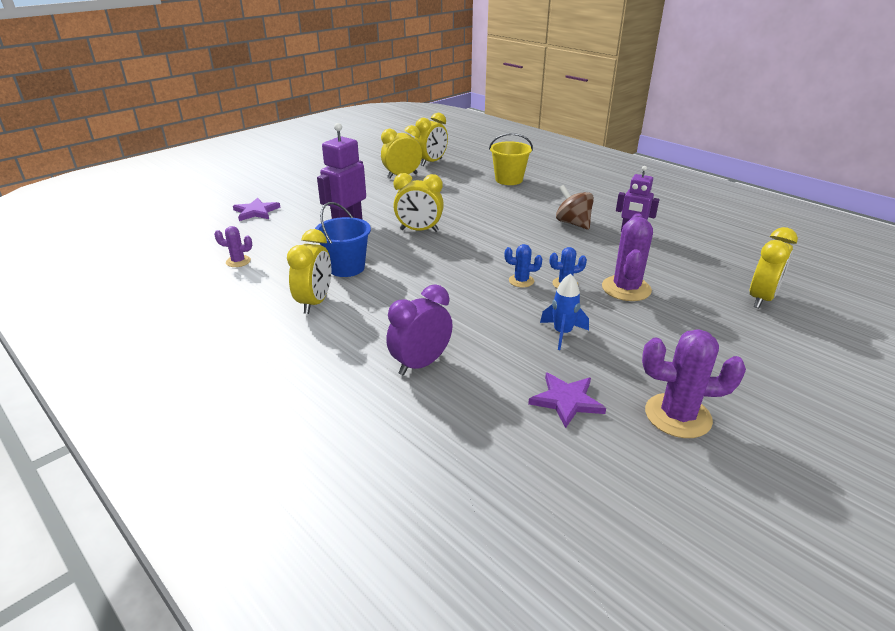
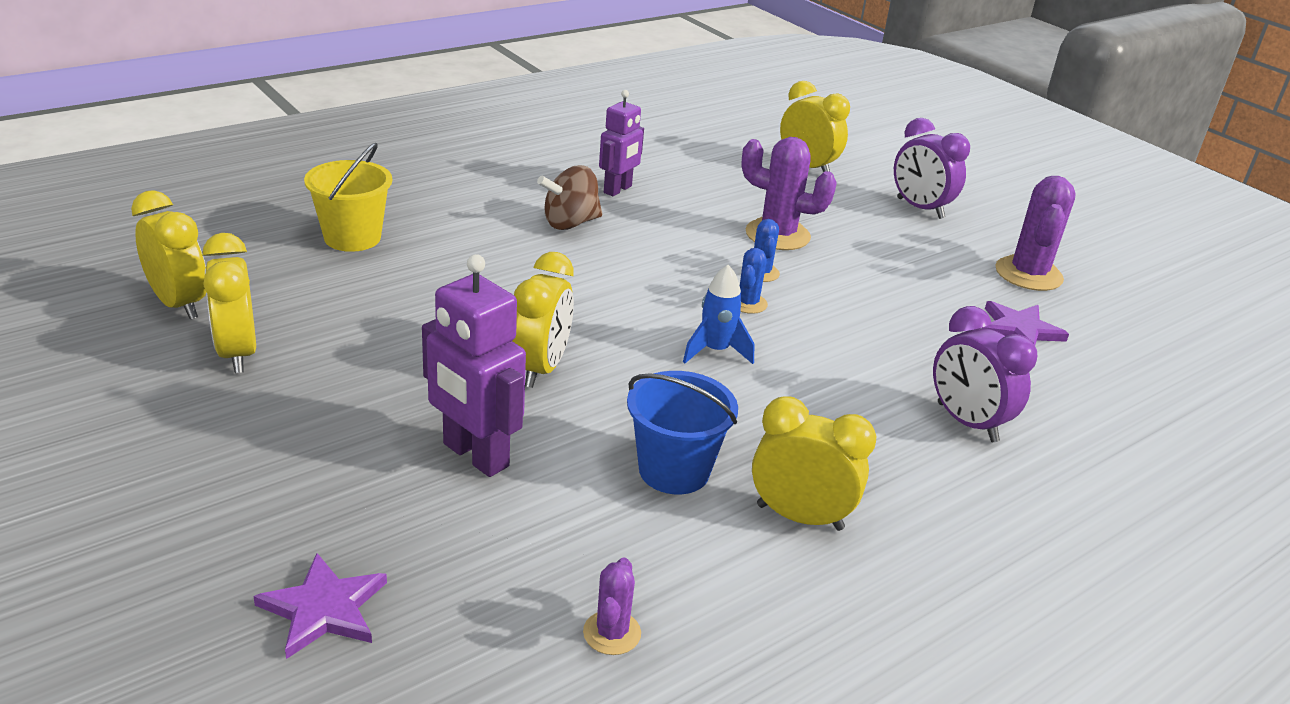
camera: 85 degrees left, 0 degrees up
(562, 333) = (885, 302): blue rocket -> blue rocket (715, 351)
(750, 356) = (920, 208): none -> purple clock

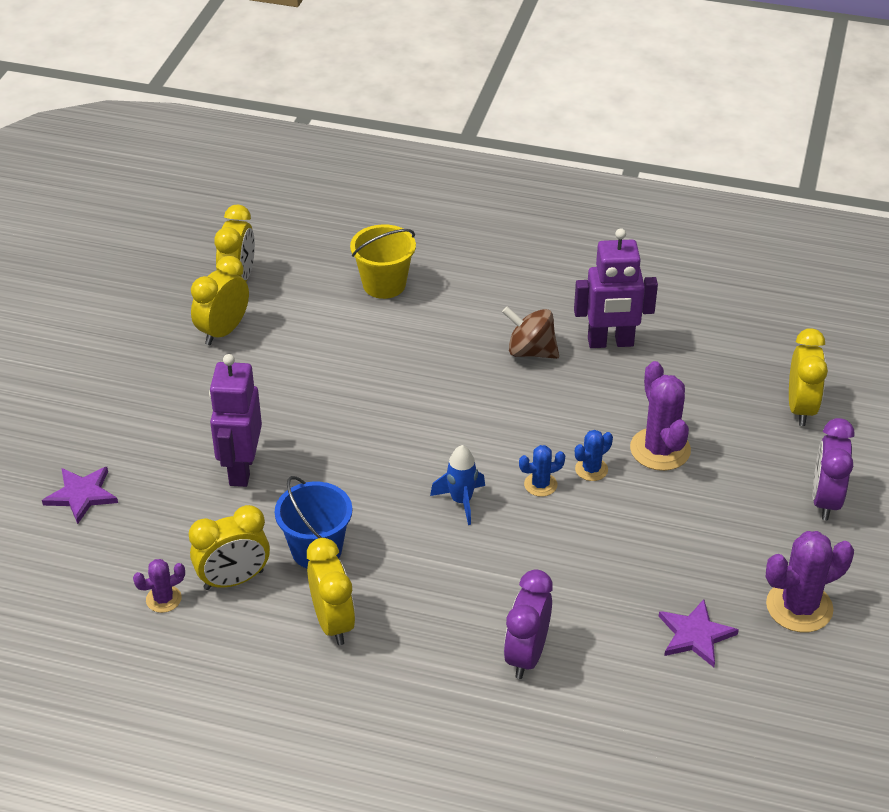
camera: 55 degrees right, 10 degrees up
(541, 369) = (348, 443): yellow clock -> yellow clock (234, 580)
(618, 189) = (610, 342): purple robot -> purple robot, size x1.50

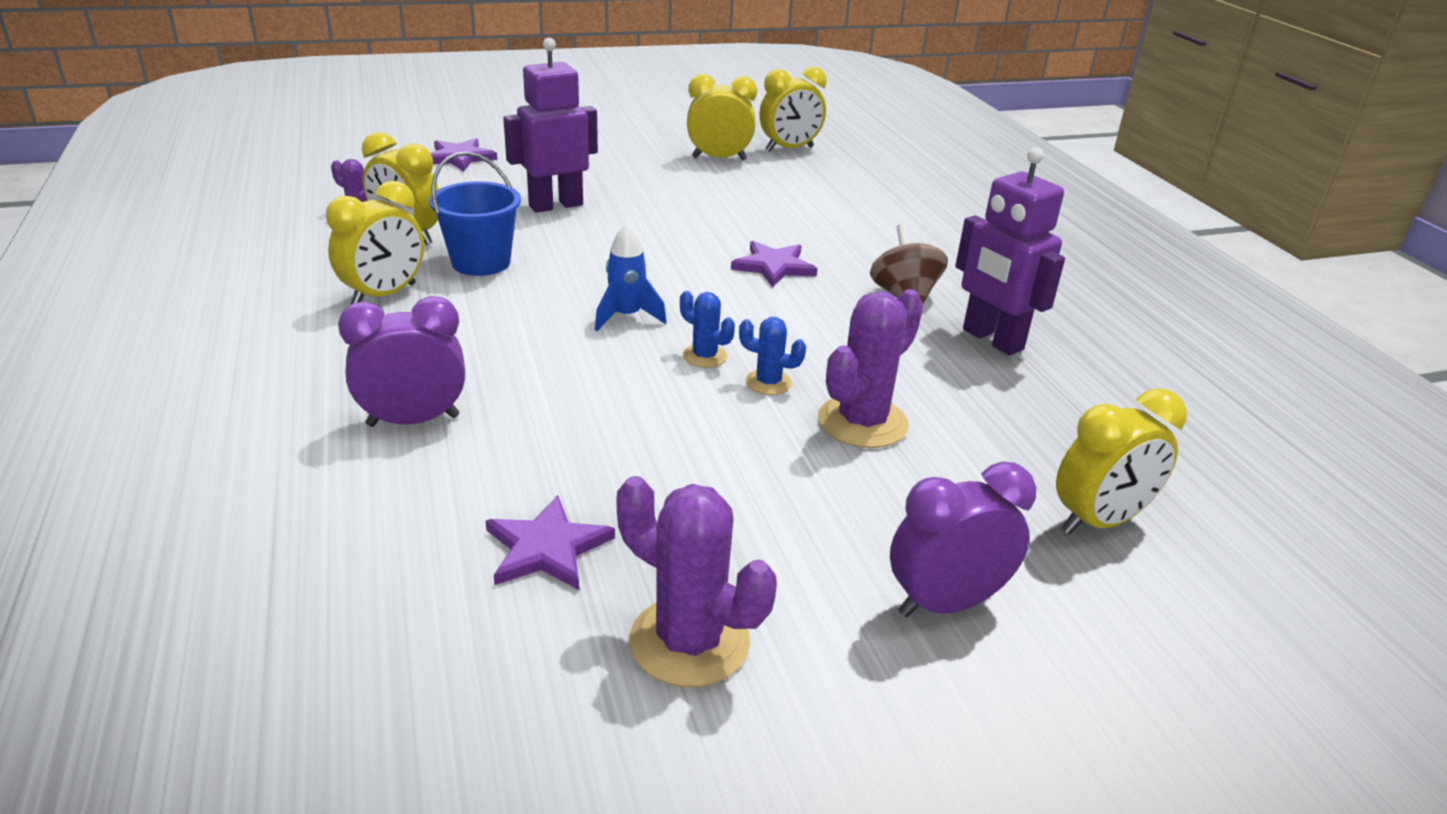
camera: 55 degrees right, 10 degrees down
(384, 284) = (881, 204): yellow bucket -> none
(442, 393) = (774, 266): none -> purple star

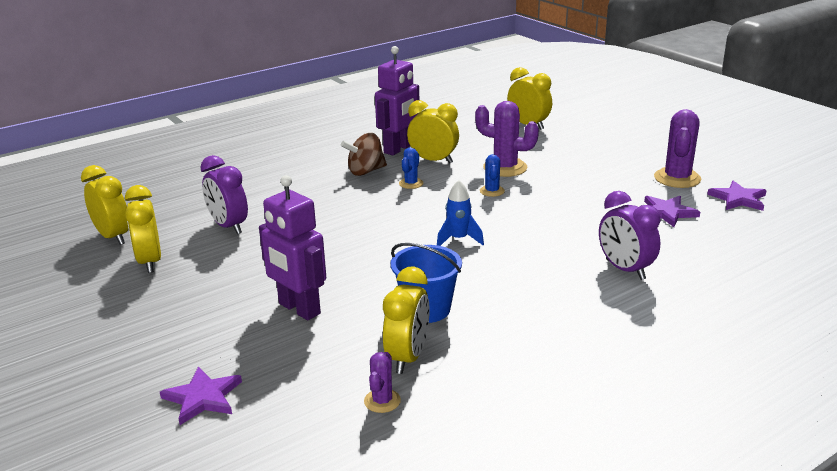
camera: 105 degrees left, 5 degrees down
(384, 295) = (508, 330): yellow clock -> yellow clock (433, 161)
(704, 356) = (482, 210): blue cactus -> blue cactus (411, 183)
(774, 266) = (353, 209): purple star -> purple star (738, 199)
(945, 603) = (605, 144): purple clock -> purple clock (228, 226)

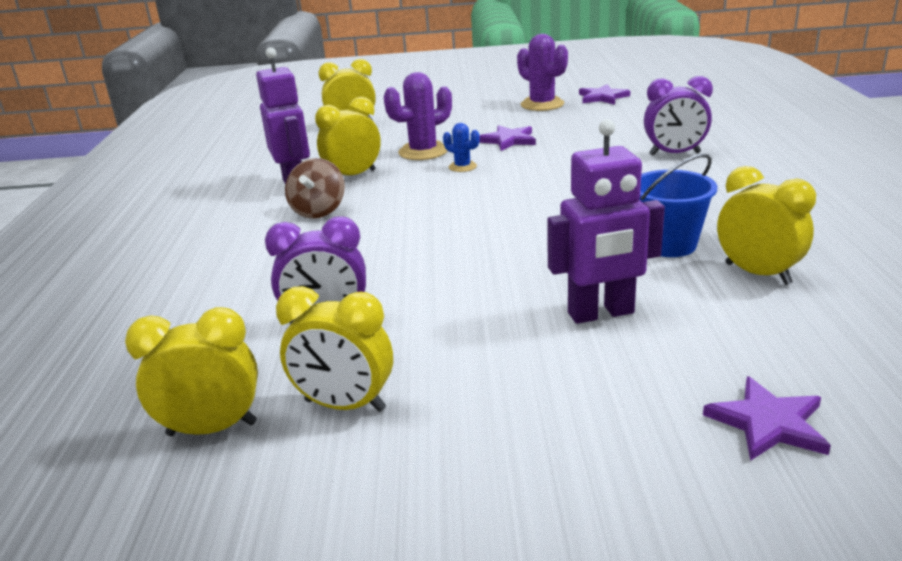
camera: 55 degrees left, 0 degrees up
(382, 401) = (836, 304): purple cactus -> none
(411, 183) = (387, 196): blue cactus -> none
(458, 239) = (541, 201): blue rocket -> none
(667, 212) = (595, 120): purple star -> purple star (508, 140)

